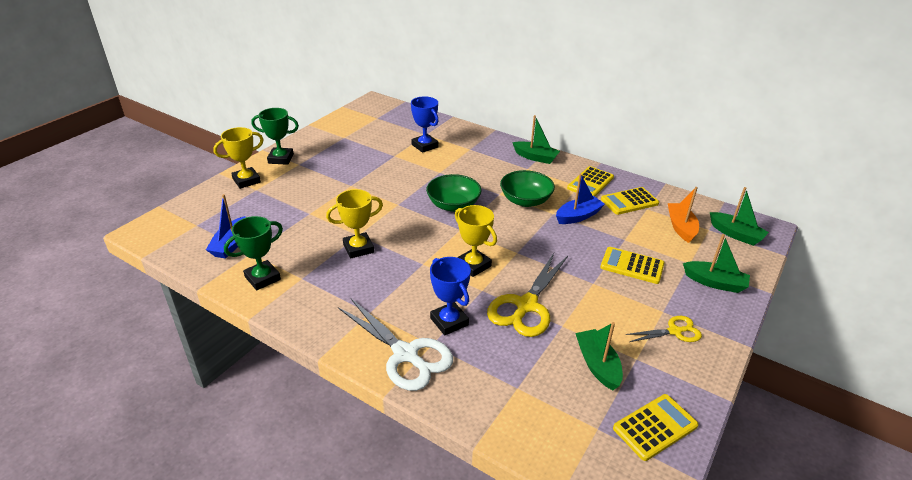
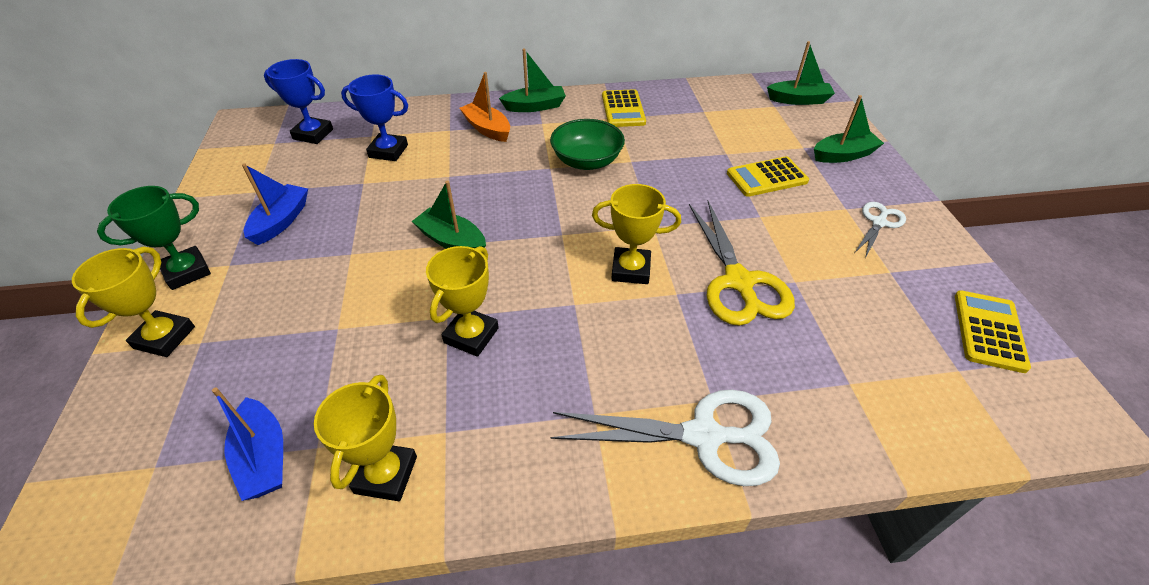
camera: 40 degrees left, 10 degrees up
(262, 278) = (386, 474): green trophy -> yellow trophy
(449, 321) = (693, 357): blue trophy -> blue trophy (313, 134)
(453, 205) = (517, 209): green bowl -> none
(578, 216) = (657, 151): blue boat -> blue boat (281, 221)
(597, 365) = (874, 302): green boat -> green boat (452, 241)
(629, 201) = (681, 111): yellow calculator -> none
(674, 331) = (879, 223): yellow scissors -> white scissors
(681, 227) = (753, 115): orange boat -> orange boat (487, 129)

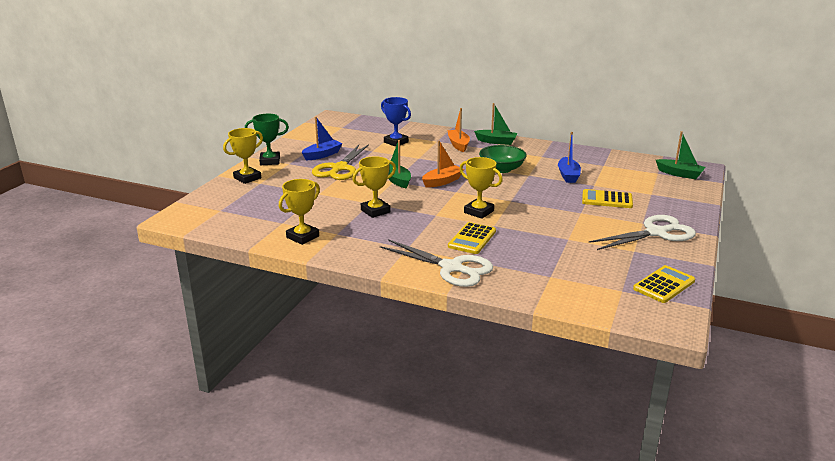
camera: 30 degrees right, 20 degrees down
(264, 457) = (260, 219): blue boat -> blue boat (568, 175)
(313, 134) = (363, 128): blue trophy -> none
(525, 218) = (442, 181): none -> orange boat
(623, 109) = (550, 153): yellow calculator -> yellow calculator (472, 239)
(739, 282) = (534, 230): yellow scissors -> yellow scissors (339, 168)
(843, 155) = (675, 203): green boat -> none
(879, 223) = (656, 233): white scissors -> white scissors, size x1.82

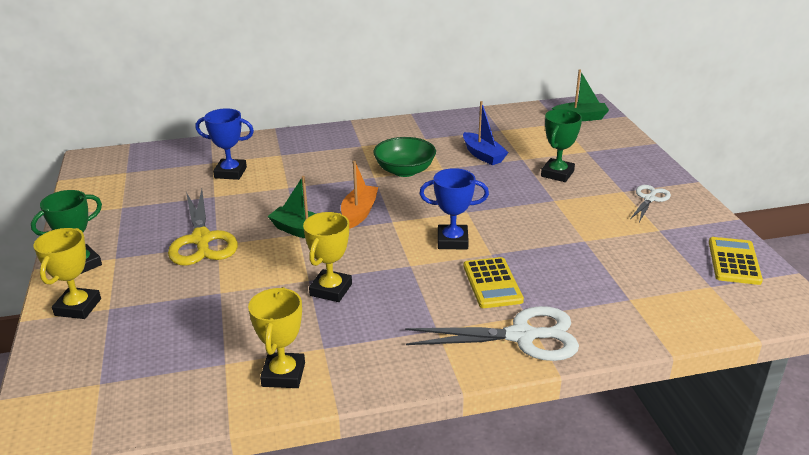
camera: 35 degrees left, 5 degrees up
(322, 155) = (151, 226): blue boat -> none
(458, 145) = (314, 152): orange boat -> none
(479, 212) = (452, 241): yellow trophy -> blue trophy
(496, 142) = (352, 134): green boat -> none
(607, 200) = (557, 174): yellow calculator -> green trophy
(656, 233) = (649, 199): white scissors -> white scissors, size x0.55

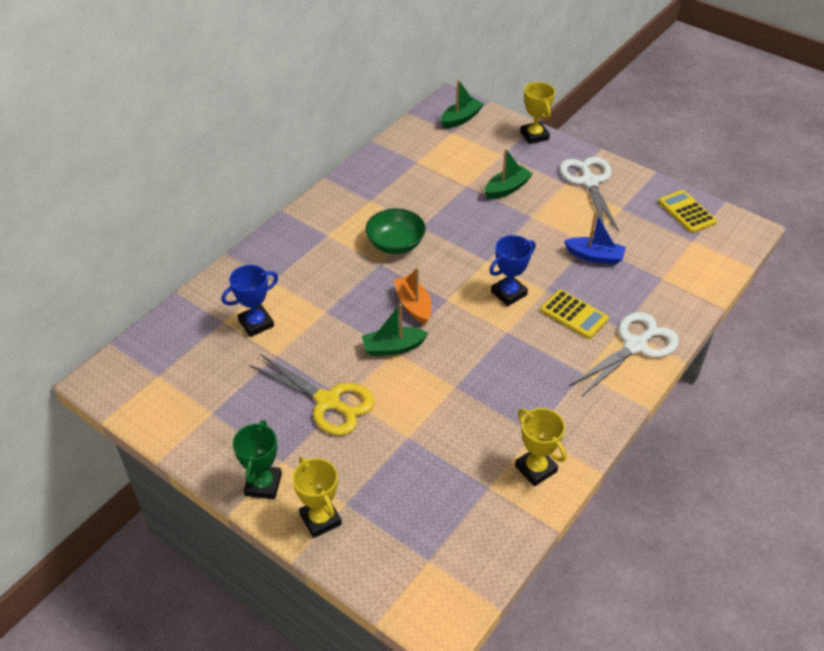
camera: 40 degrees left, 15 degrees up
(331, 290) = (481, 385): yellow trophy -> yellow trophy (534, 136)
(483, 155) = (435, 196): blue boat -> blue boat (594, 256)
(557, 174) = (507, 188): green trophy -> green boat
(649, 199) = (589, 182): white scissors -> white scissors, size x1.82

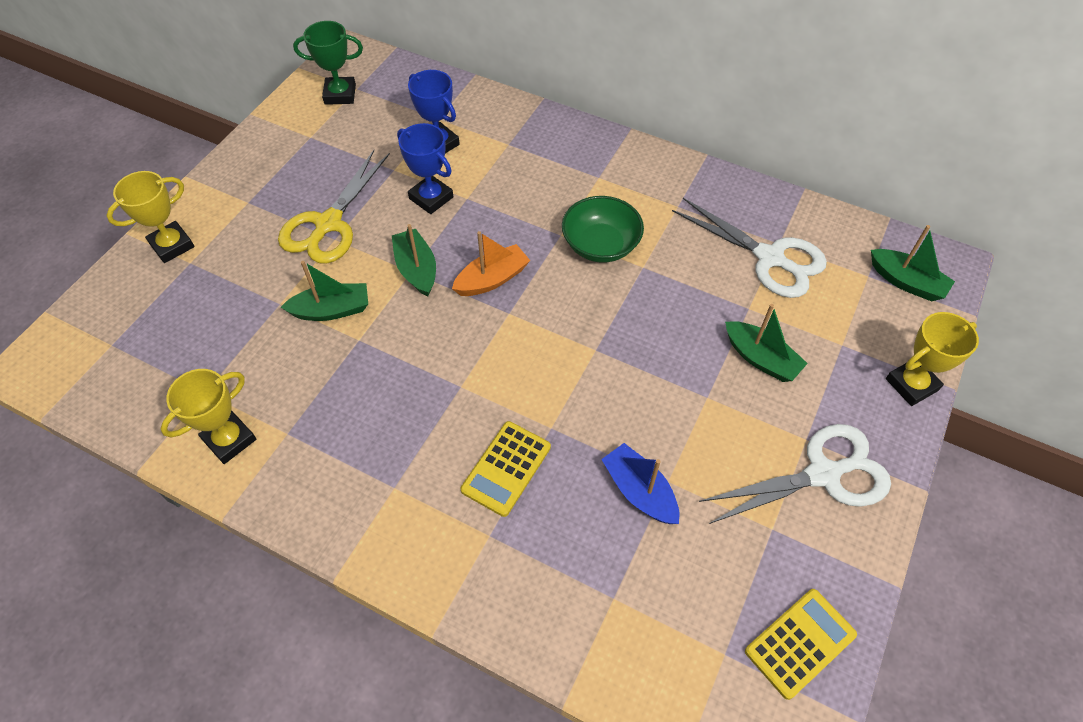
camera: 80 degrees right, 10 degrees up
(263, 484) = (218, 193): green trophy -> green trophy (340, 94)
(422, 402) = (332, 310): none -> green boat
(509, 293) = (534, 382): blue trophy -> blue trophy (431, 198)
(594, 256) = (639, 491): blue boat -> blue boat turned 135 degrees clockwise
(635, 346) = (455, 557): white scissors -> white scissors (769, 258)

